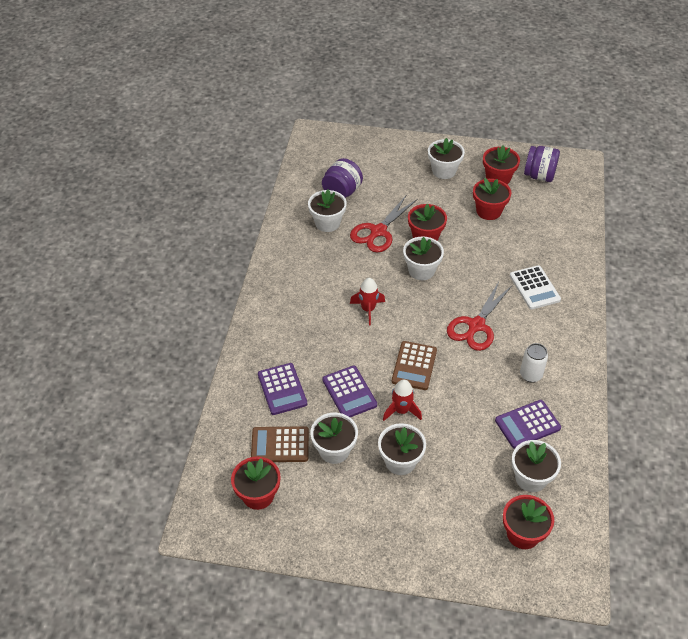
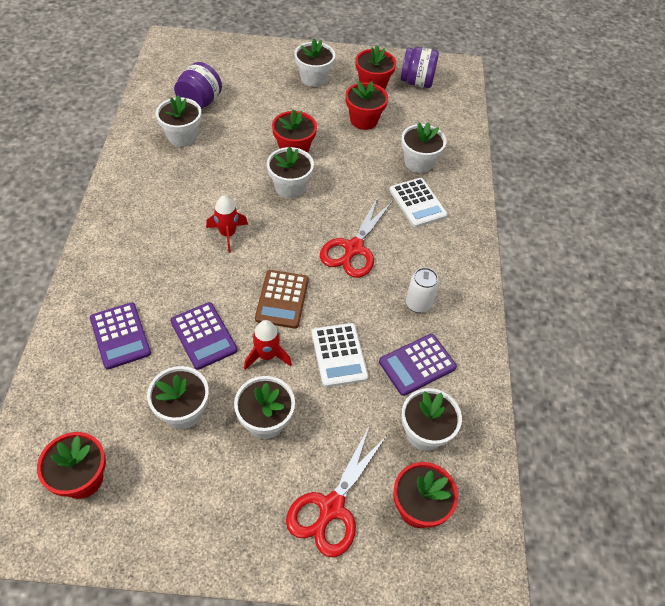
camera: 10 degrees left, 5 degrees up
(280, 445) = (114, 408): brown calculator -> none
(378, 231) = (241, 145): red scissors -> red scissors (331, 507)
(461, 413) = (339, 355): none -> white calculator
(537, 251) = (418, 162): none -> white flower pot

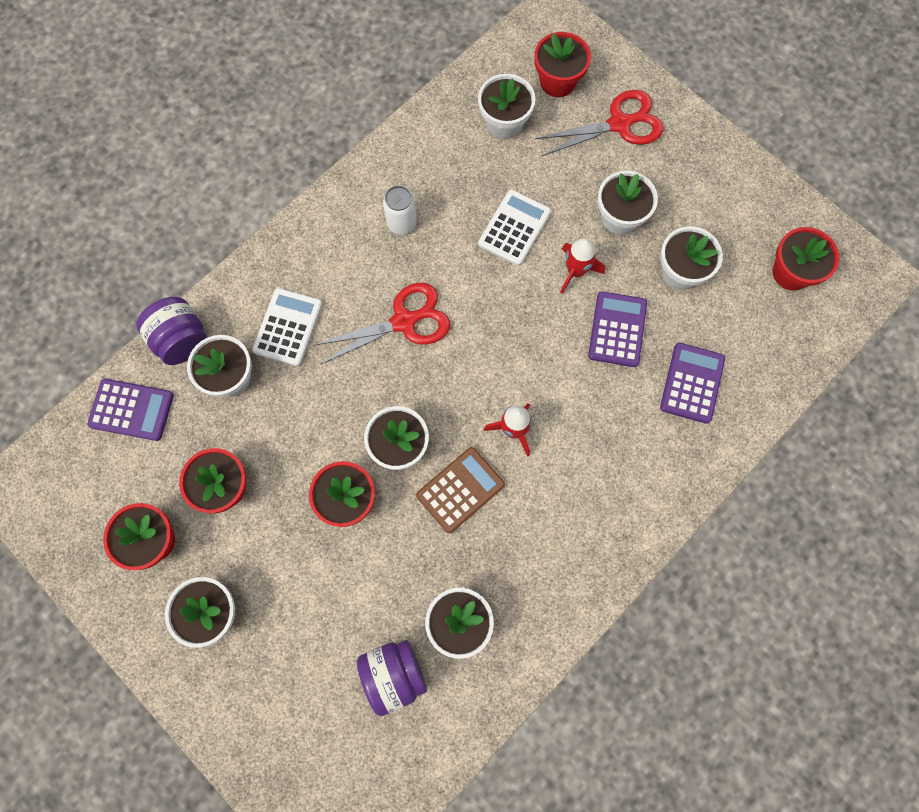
camera: 135 degrees left, 20 degrees up
(282, 299) = (519, 316): brown calculator -> brown calculator (460, 490)
(416, 82) = (94, 504): purple jar -> purple jar (182, 340)
(417, 364) = (457, 174): purple calculator -> purple calculator (131, 410)

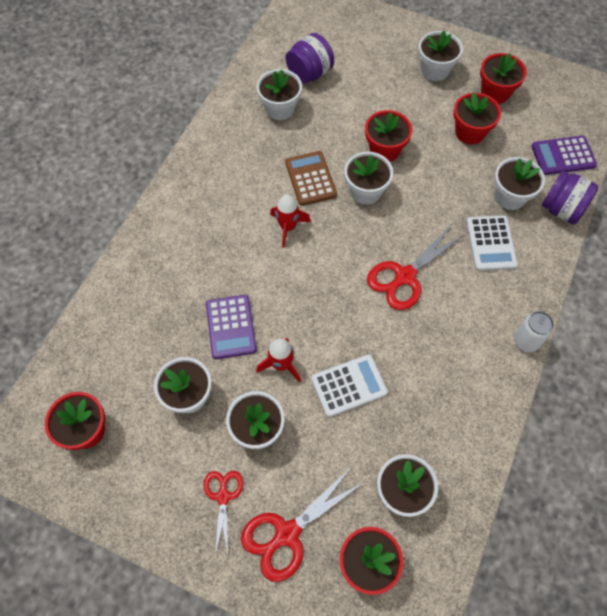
camera: 160 degrees right, 10 degrees down
(401, 223) = (447, 356): white can -> white can (526, 341)
(460, 490) = (310, 178): brown calculator -> brown calculator turned 135 degrees clockwise
(514, 228) = (349, 385): white calculator -> white calculator turned 120 degrees counterclockwise
(669, 171) = (223, 497): none -> red scissors
(692, 383) = (158, 304): purple calculator -> none

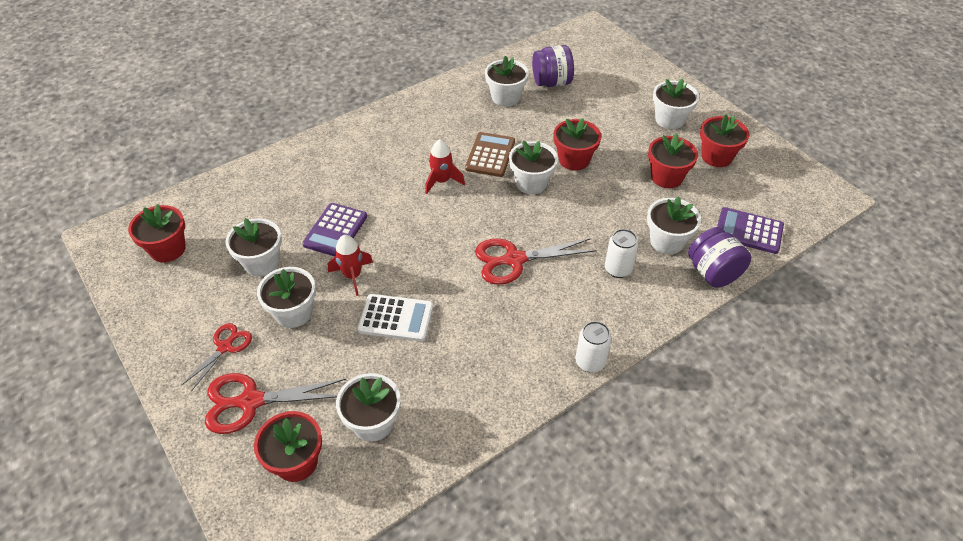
camera: 30 degrees right, 15 degrees down
(490, 243) = (618, 269): white calculator -> white can

